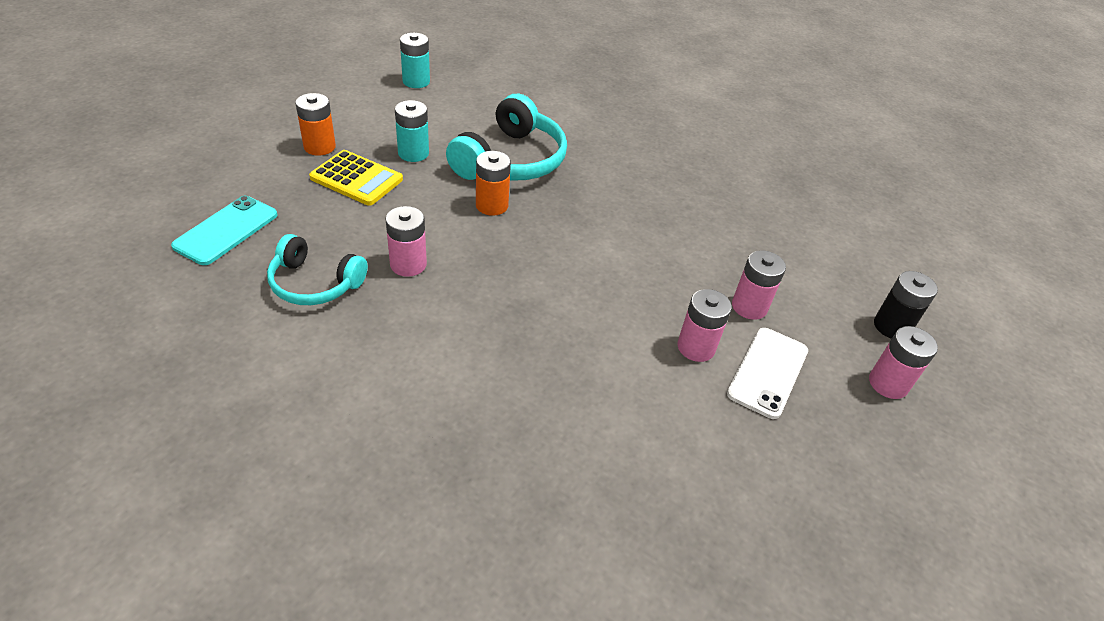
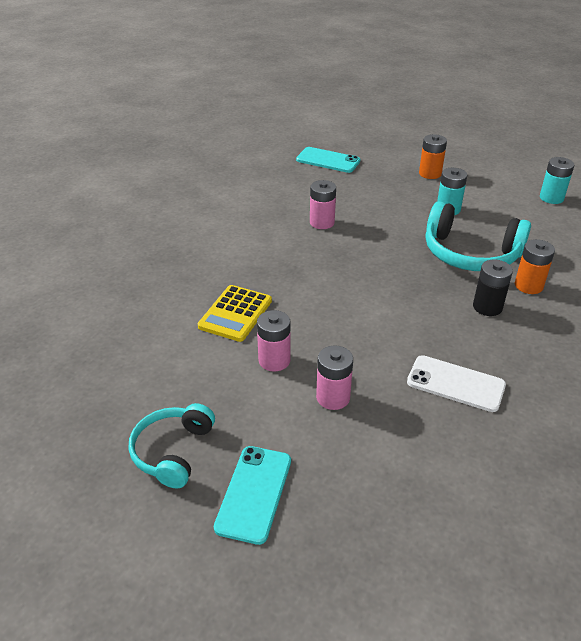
camera: 90 degrees right, 5 degrees down
(315, 283) = (292, 194): turquoise headphones -> turquoise headphones (172, 451)
(356, 179) = (402, 192): yellow calculator -> yellow calculator (235, 314)
(492, 205) = (403, 249): orange battery -> orange battery (528, 285)
(768, 372) = (254, 404): white phone -> white phone (455, 384)
(888, 384) = (254, 493): pink battery -> turquoise phone
(891, 326) = (337, 513): black battery -> black battery (487, 307)

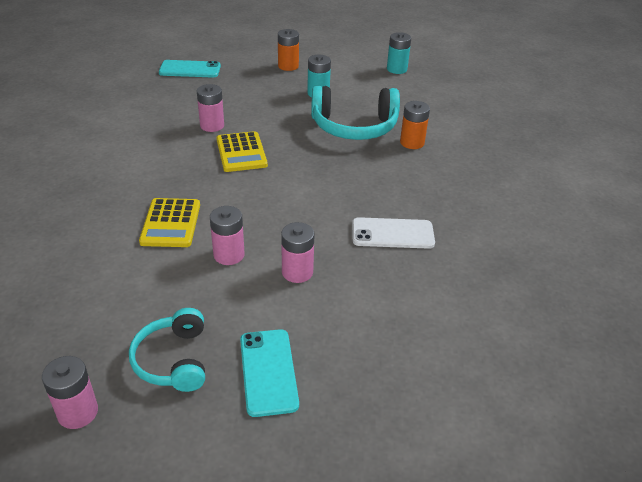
camera: 25 degrees left, 0 degrees up
(69, 474) = (78, 412): none -> pink battery
(337, 257) = (241, 152): none -> yellow calculator
(487, 307) = (388, 167): black battery -> none

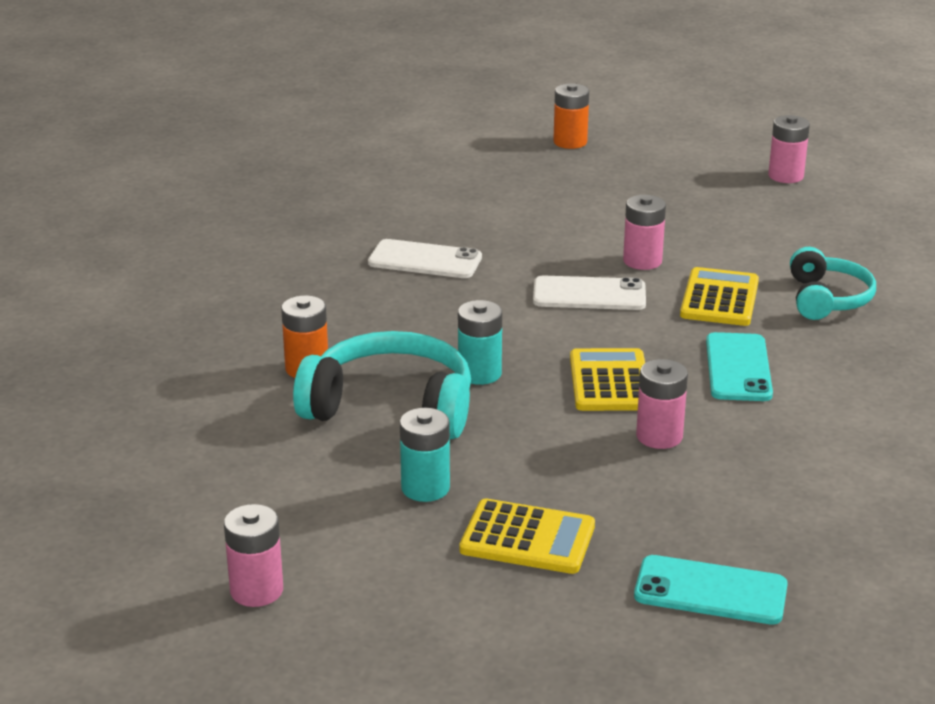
camera: 165 degrees left, 10 degrees down
(173, 360) = (703, 194): turquoise headphones -> turquoise headphones (827, 299)
(264, 215) = (589, 294): none -> white phone
(267, 80) = (527, 538): none -> yellow calculator
(268, 372) = (611, 180): turquoise phone -> turquoise phone (738, 368)
(288, 66) = (464, 576): orange battery -> orange battery (570, 142)
(297, 272) = (562, 239): pink battery -> pink battery (256, 590)
(396, 69) = (205, 537): turquoise battery -> turquoise battery (479, 373)

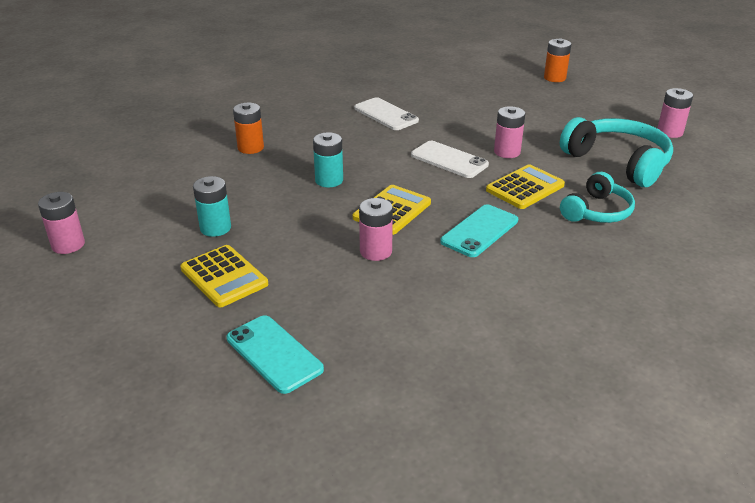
camera: 35 degrees right, 5 degrees up
(391, 407) = (260, 181): turquoise headphones -> turquoise headphones (618, 162)

